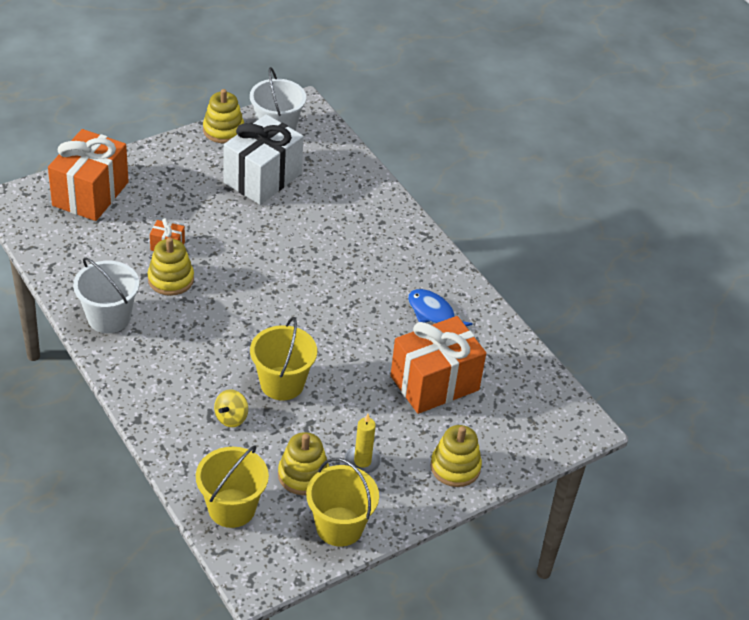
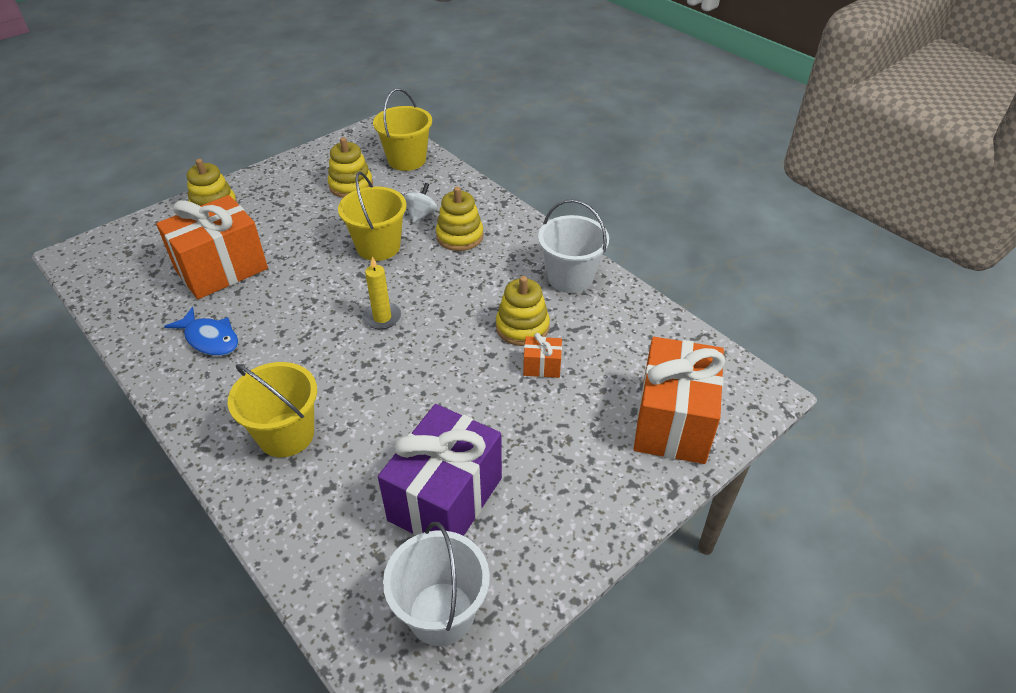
camera: 175 degrees right, 0 degrees up
(223, 130) = (531, 589): yellow stacking toy -> yellow stacking toy (460, 236)
(231, 418) = (421, 214): yellow spinning top -> white spinning top
(262, 178) = (445, 499): white gift -> purple gift
(339, 526) = (319, 160): yellow bucket -> yellow bucket (286, 435)
(362, 461) = (299, 201): yellow candle -> yellow candle (382, 317)

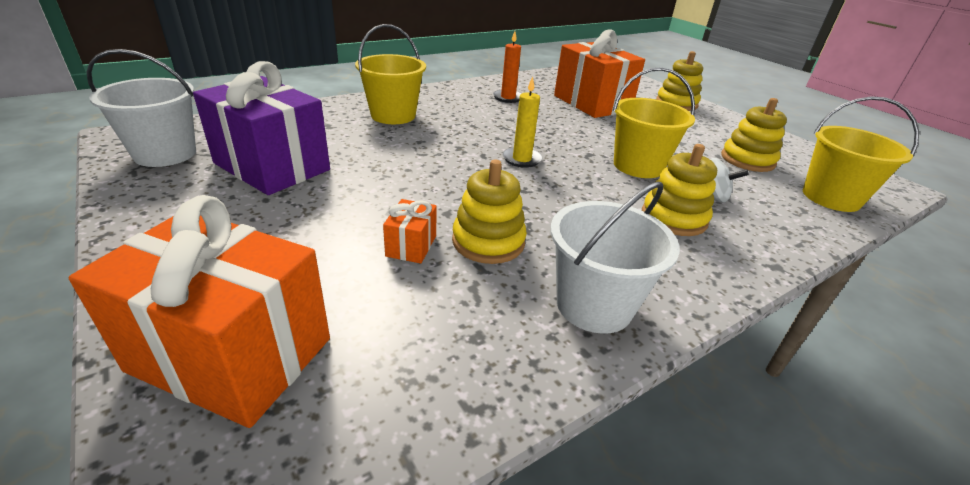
camera: 95 degrees right, 10 degrees down
(210, 339) = (508, 98): blue fish -> orange candle

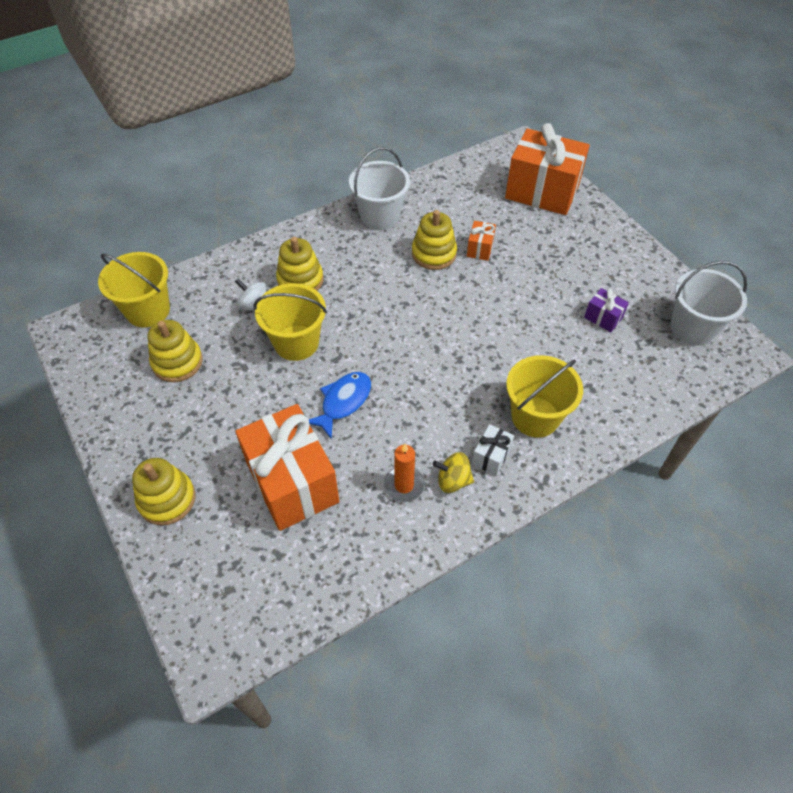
camera: 175 degrees left, 20 degrees up
(272, 167) = (603, 318): purple gift -> purple gift, size x0.43
(438, 103) = (491, 457): none -> white gift
(470, 97) = (453, 480): none -> yellow spinning top
(521, 159) = (402, 345): yellow candle -> none
(570, 131) = (343, 402): none -> blue fish

